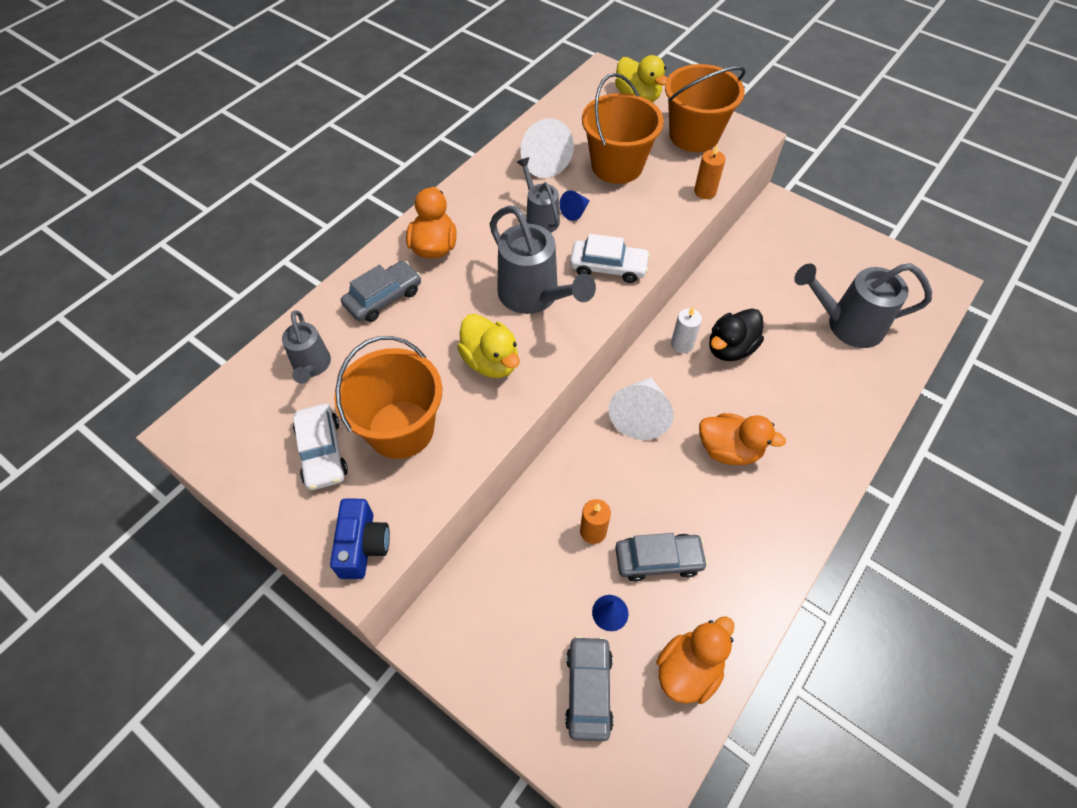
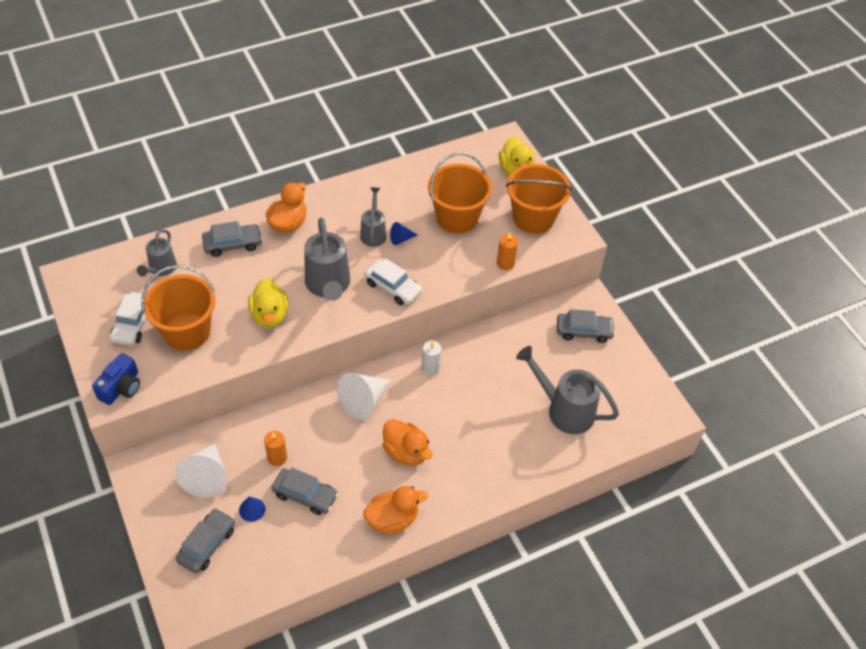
camera: 25 degrees right, 5 degrees down
(541, 161) = (406, 192): white cone -> white cone (207, 476)
(688, 669) = (274, 565): orange duck -> orange duck (392, 519)
(730, 348) = (463, 386): black duck -> none
(799, 238) = (584, 331): none -> grey car

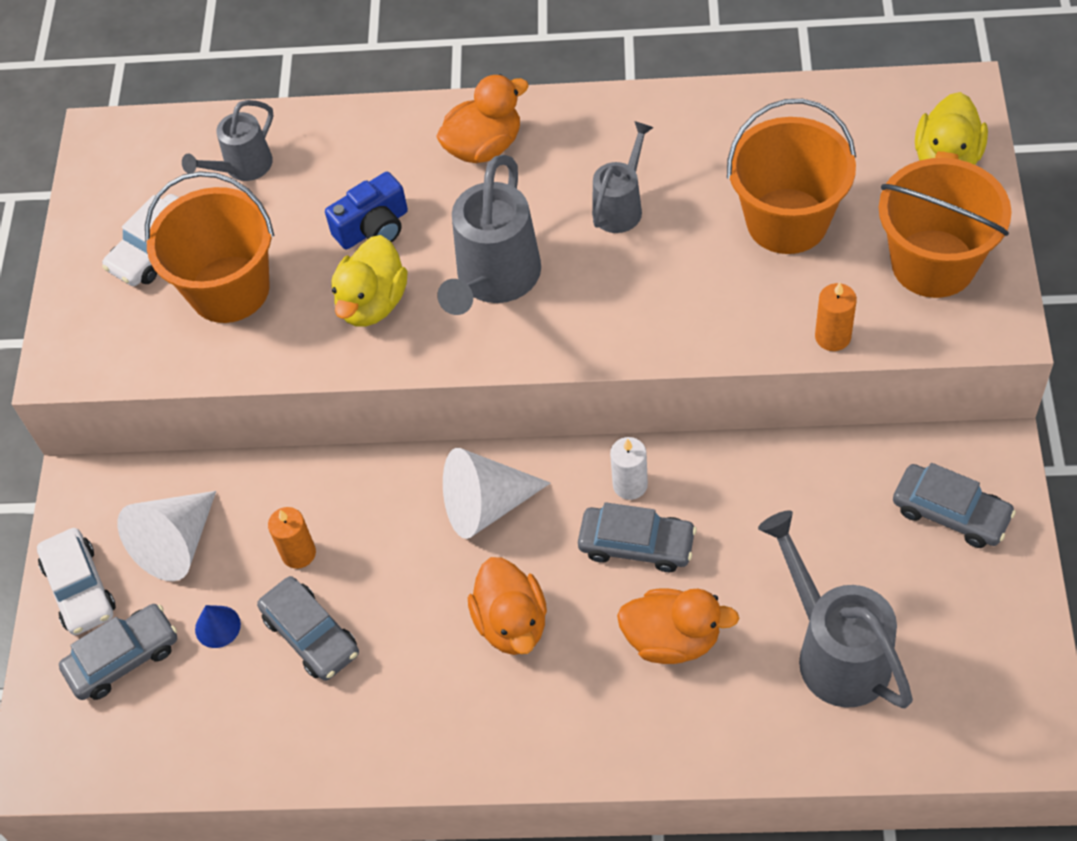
camera: 35 degrees right, 5 degrees up
(121, 387) = (87, 351): blue camera -> blue camera (373, 228)
(233, 244) = (375, 157): grey car -> grey car (636, 545)
(392, 519) = (430, 734): orange duck -> orange duck (672, 639)
(393, 287) = (603, 319): white car -> white car (79, 588)
(401, 239) = (663, 232): blue cone -> none

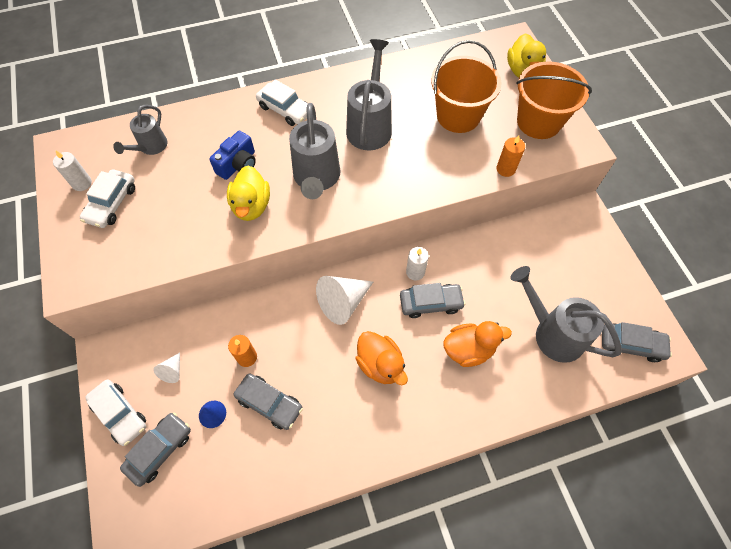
camera: 25 degrees left, 5 degrees up
(120, 206) = (82, 183): none -> white candle
(176, 544) = (172, 371): white cone -> white cone, size x0.50
(229, 289) = (164, 217): orange bucket -> none
(484, 146) = (285, 109): orange duck -> white car
(621, 206) = (370, 126): grey watering can -> grey watering can, size x1.68
(950, 513) = (577, 246): grey car -> grey car (631, 344)

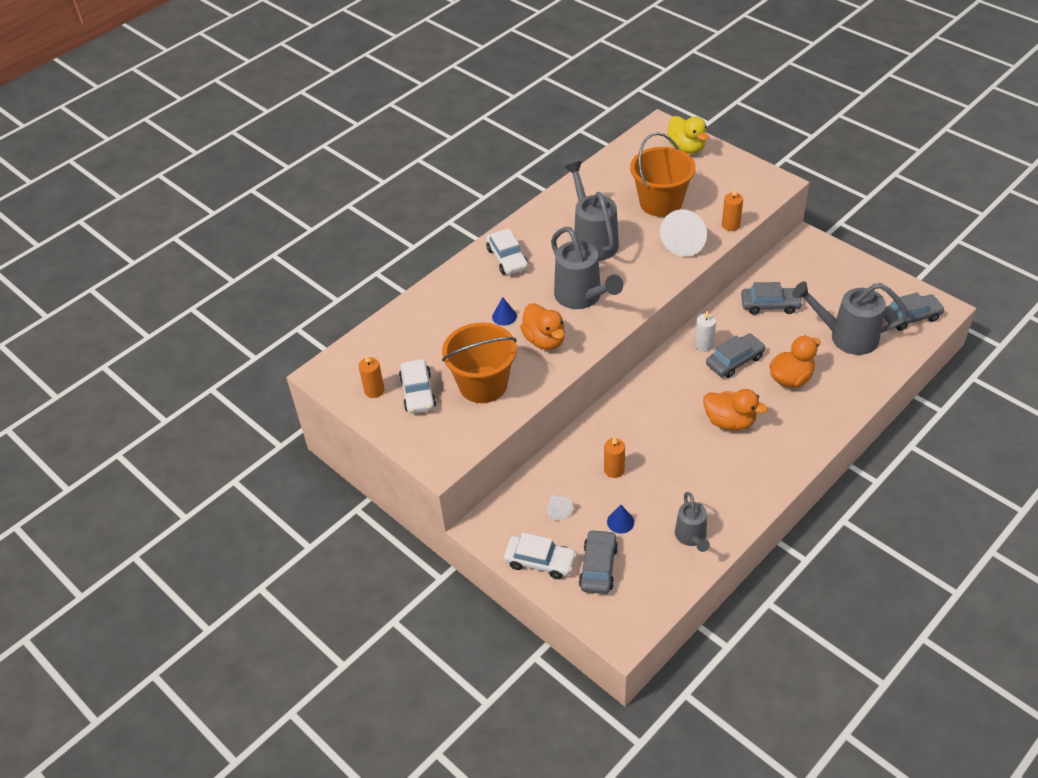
camera: 25 degrees left, 15 degrees down
(82, 183) = (374, 390): white candle -> orange candle
(150, 147) = (411, 337): grey watering can -> grey watering can (691, 537)
(238, 164) = (504, 316): blue camera -> blue cone
(251, 206) = (544, 340): yellow duck -> orange duck
(269, 403) = (662, 491): grey car -> grey car (770, 305)
(285, 109) = (507, 259): white car -> white car turned 60 degrees clockwise
(343, 302) = (662, 394): white cone -> white cone (685, 242)
(538, 122) = (729, 180): orange bucket -> orange bucket (483, 384)

